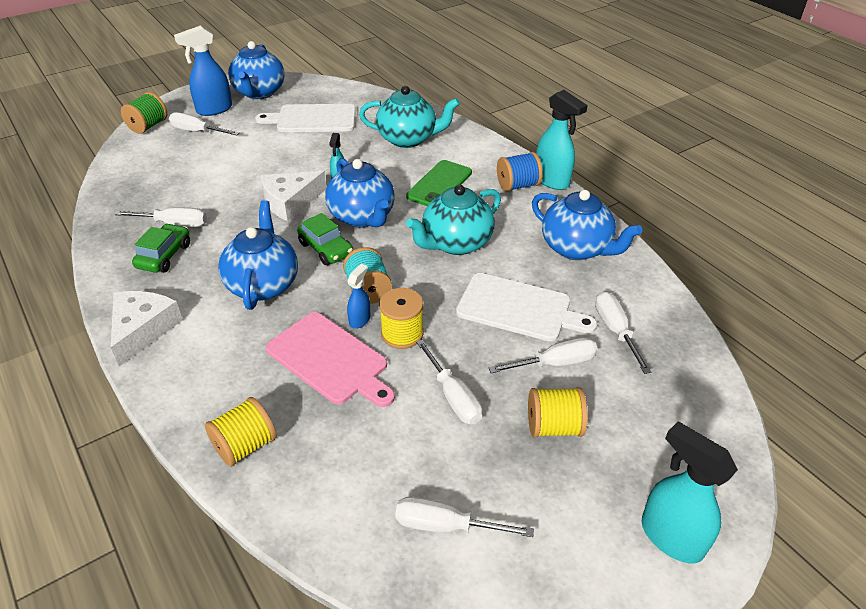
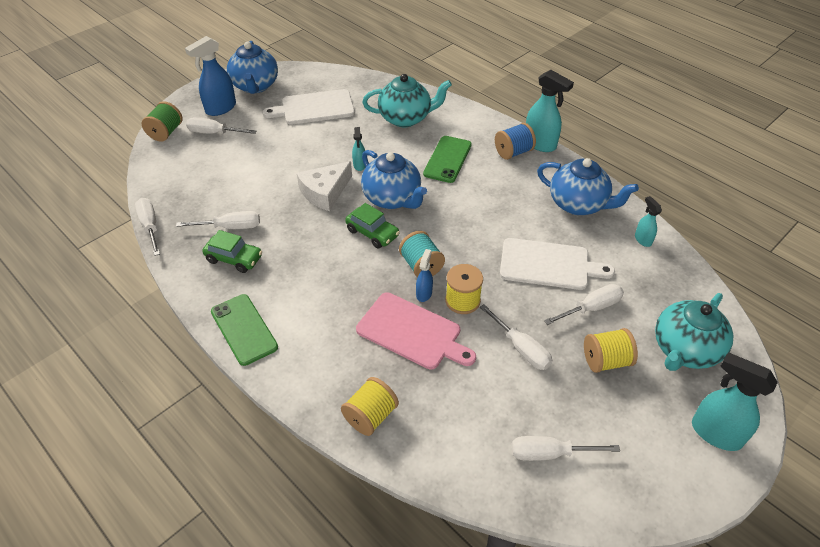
camera: 10 degrees left, 5 degrees up
(143, 329) = (244, 329): white cheese -> green phone
(164, 256) = (234, 259): green car -> green car turned 105 degrees clockwise
(263, 284) = (331, 273): blue teapot -> none
(455, 243) = (479, 213): turquoise teapot -> turquoise teapot (684, 350)
(615, 331) = (630, 273): white screwdriver -> white screwdriver (150, 226)
(643, 296) = (642, 239): none -> turquoise spray bottle

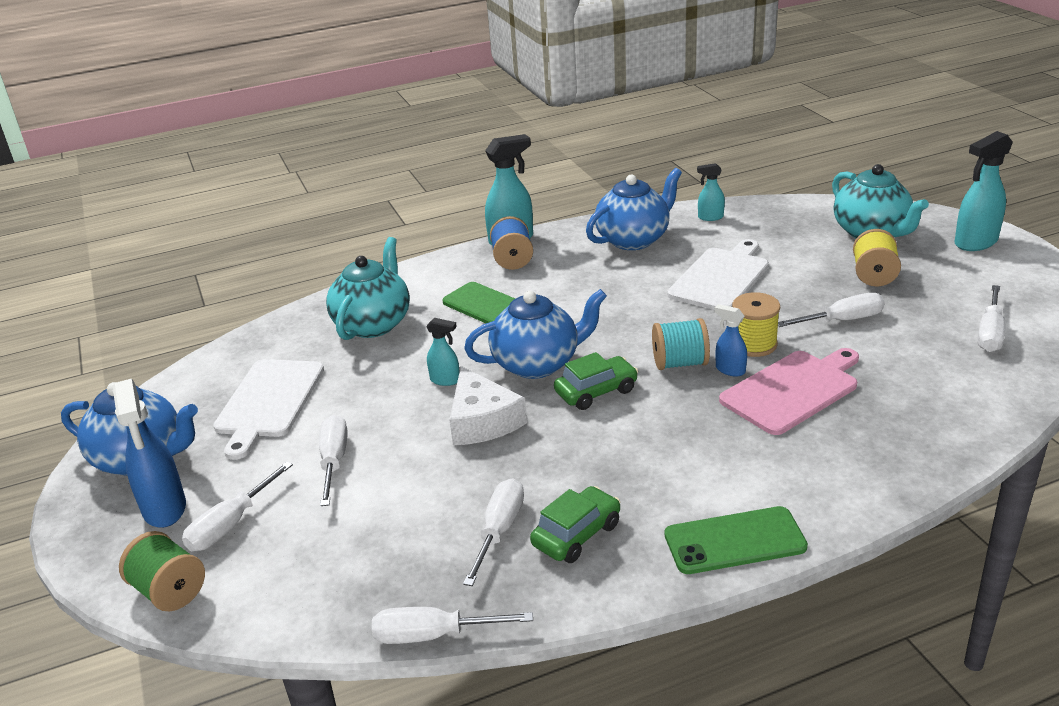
camera: 65 degrees left, 15 degrees down
(370, 416) = (920, 445): yellow spool -> none
(591, 308) = (797, 267): white screwdriver -> white screwdriver (334, 461)

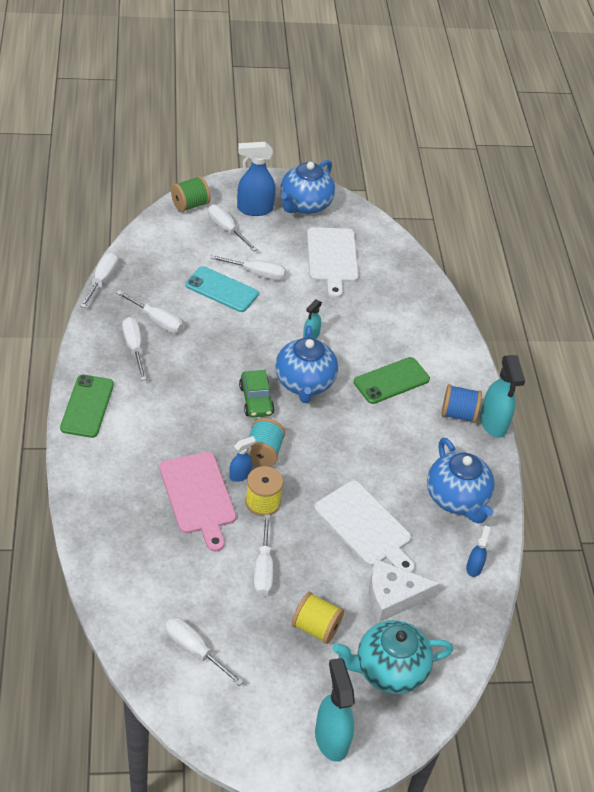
camera: 100 degrees right, 15 degrees up
(268, 402) = (332, 258): white cutting board -> white cutting board turned 120 degrees counterclockwise
(373, 324) = (400, 319): turquoise teapot -> none
(389, 485) = (221, 289): none -> turquoise phone
(482, 421) = (257, 340): white cheese -> white cheese (393, 596)
(576, 534) = (134, 348): green car -> white screwdriver
(710, 217) = (474, 567): turquoise spray bottle -> blue spray bottle

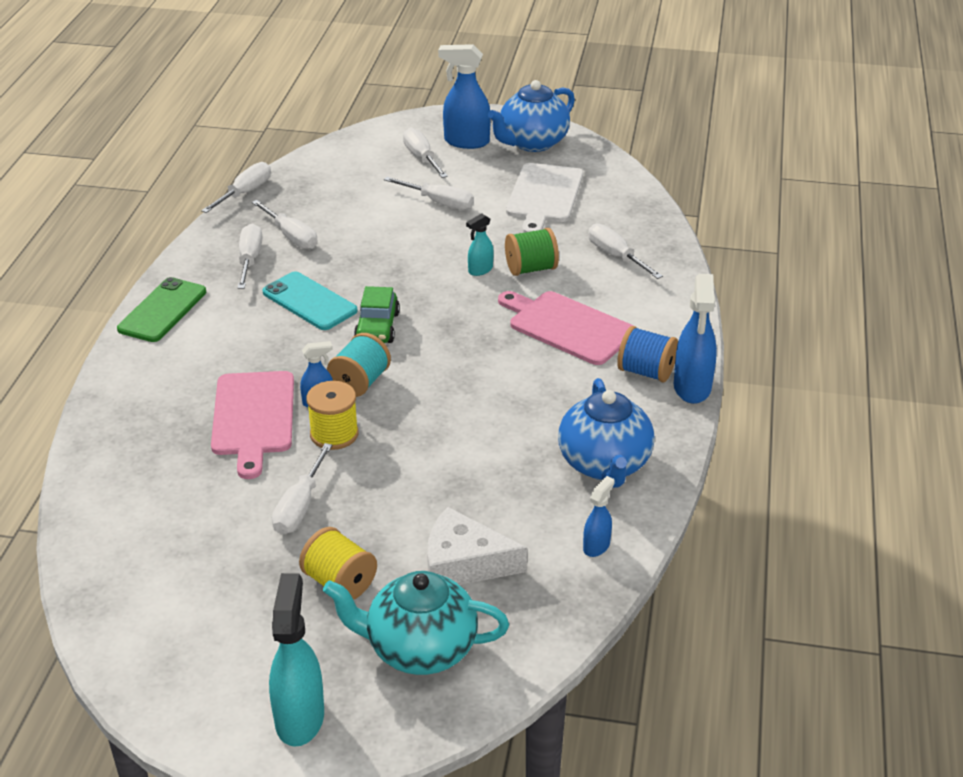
camera: 20 degrees right, 10 degrees down
(190, 205) = (388, 132): green spool -> green spool (531, 269)
(195, 650) = (164, 583): white screwdriver -> white screwdriver (616, 256)
(221, 289) = (387, 214): turquoise phone -> turquoise phone (309, 301)
(304, 383) = (449, 317): blue teapot -> none
(365, 526) = (461, 479): white cutting board -> none
(391, 381) = (567, 327): green phone -> pink cutting board
(493, 423) = (692, 388): turquoise spray bottle -> blue spray bottle

